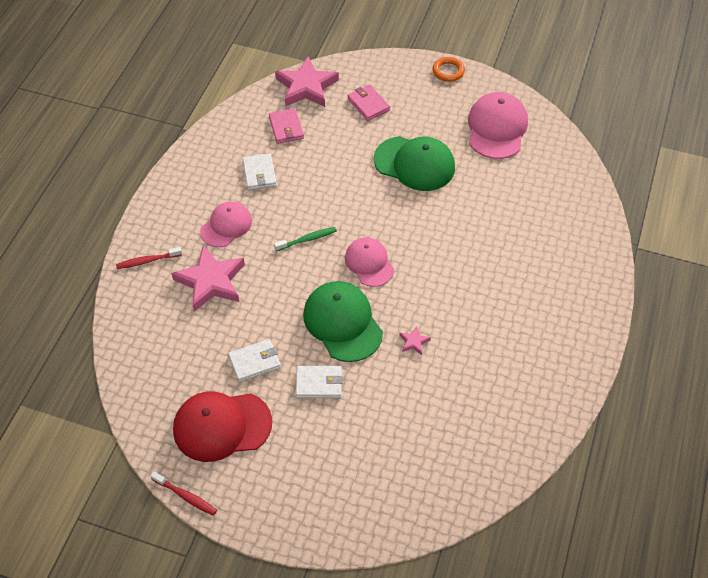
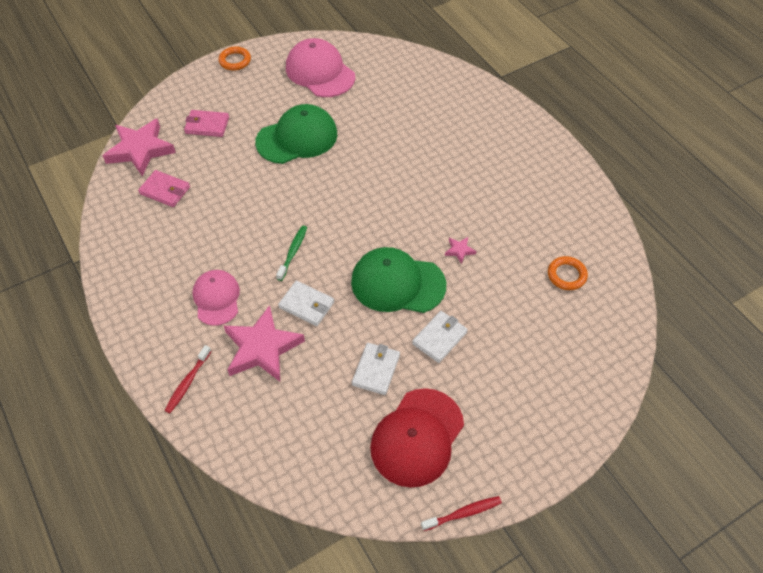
camera: 50 degrees left, 0 degrees up
(259, 173) = (190, 239): white wallet -> white wallet (306, 305)
(369, 263) = (359, 228): pink cap -> none
(464, 432) = (566, 275): none -> orange ring

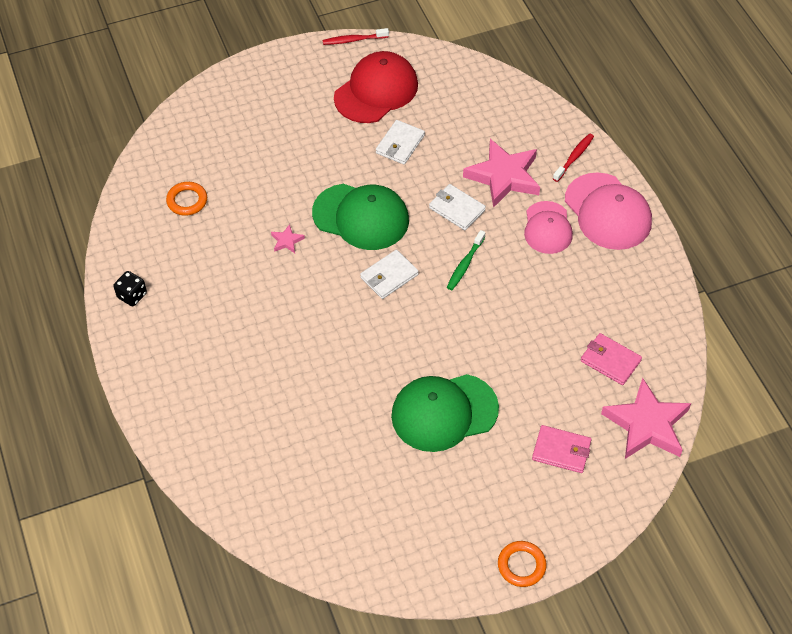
camera: 170 degrees left, 0 degrees up
(320, 72) = (398, 522): pink cap -> pink cap (607, 212)
(439, 338) = (334, 162): white wallet -> white wallet (389, 276)
(572, 186) = (132, 295): none -> black dice

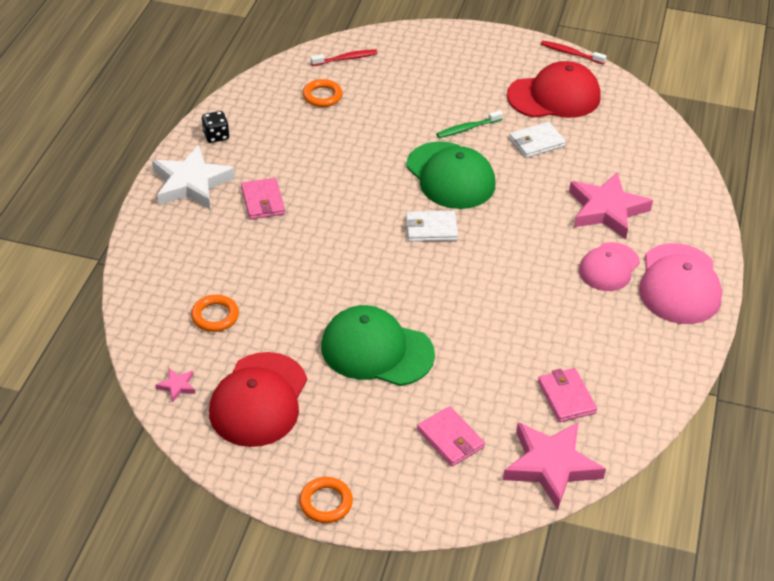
camera: 35 degrees right, 10 degrees down
(155, 355) = (191, 183): none -> white star
(232, 335) = (263, 201): none -> pink wallet
(287, 241) = (372, 161): pink star -> pink star (177, 386)
(293, 466) = (215, 316): none -> orange ring
(395, 516) = (259, 400): none -> red cap
(457, 209) = (539, 212): white wallet -> none
(465, 264) = (505, 255): green toothbrush -> green toothbrush (467, 128)
(574, 157) = (688, 228): red toothbrush -> red toothbrush (346, 59)

